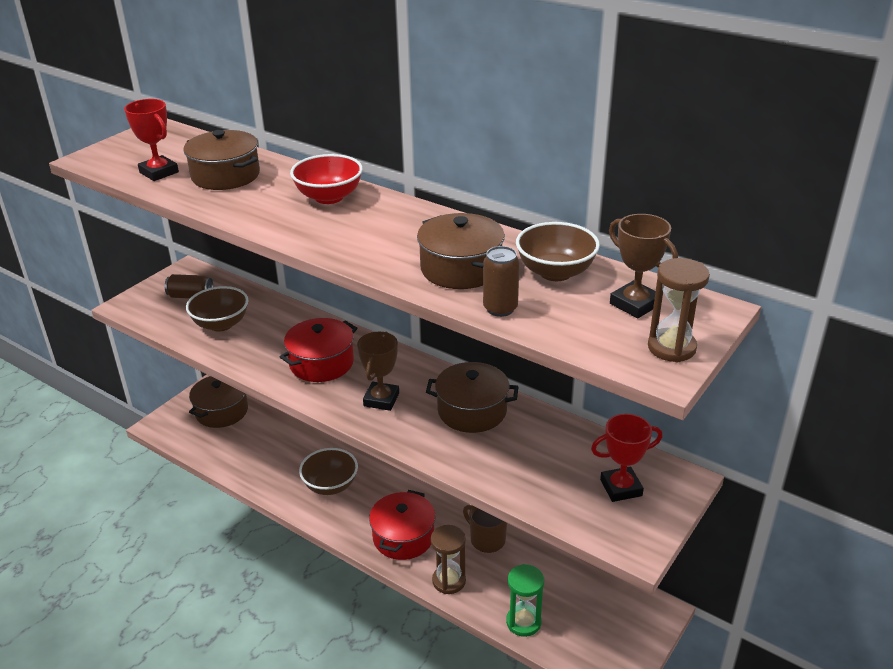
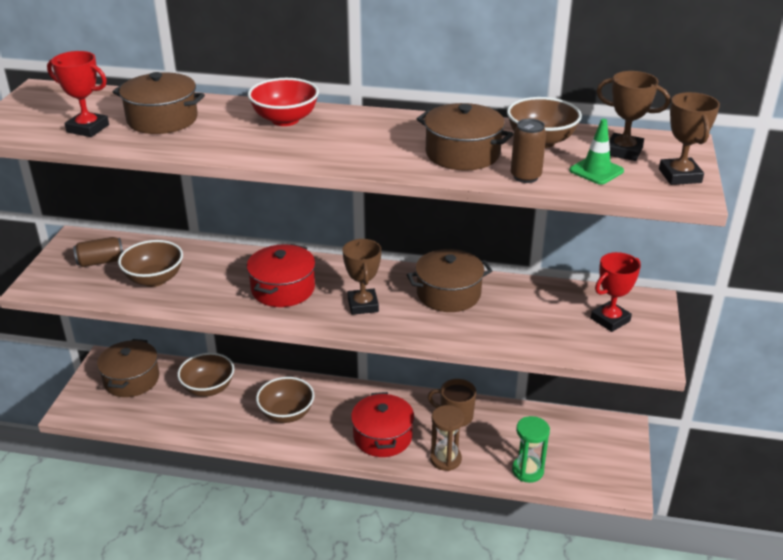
camera: 25 degrees left, 0 degrees up
(279, 439) = (208, 388): none -> brown bowl
(582, 319) = (596, 171): none -> green traffic cone
(671, 348) = (680, 176): brown hourglass -> brown trophy

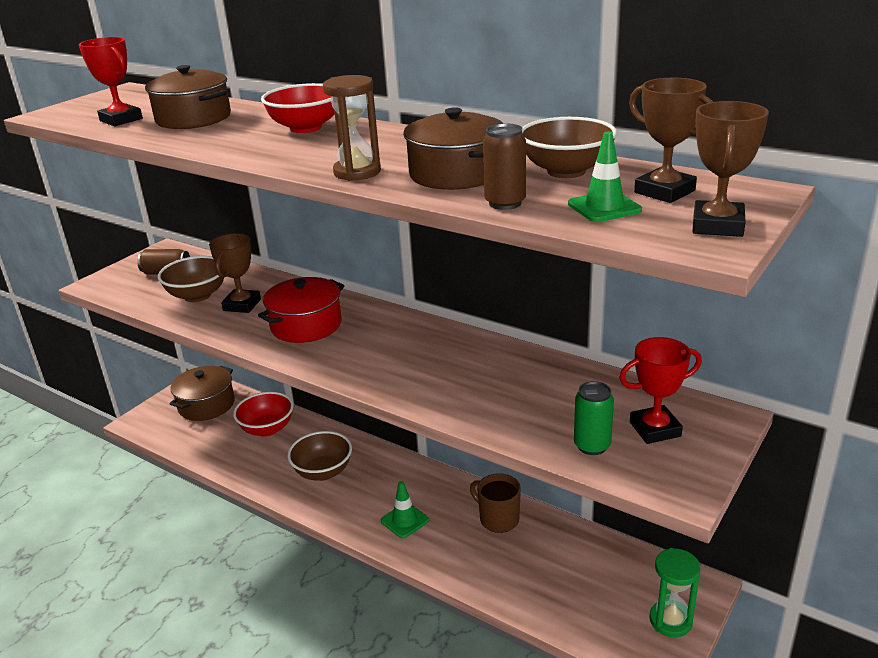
camera: 25 degrees right, 5 degrees down
(208, 388) = (267, 429): brown bowl -> red bowl
(363, 305) = (373, 356): brown trophy -> brown trophy (242, 305)
(382, 436) = (404, 520): red pot -> green traffic cone
(445, 459) = (458, 564): brown hourglass -> brown hourglass (357, 172)
(448, 294) = (475, 362): brown pot -> none
(527, 471) = (546, 605): green hourglass -> green hourglass (670, 620)
(577, 341) = (592, 446): none -> green can

